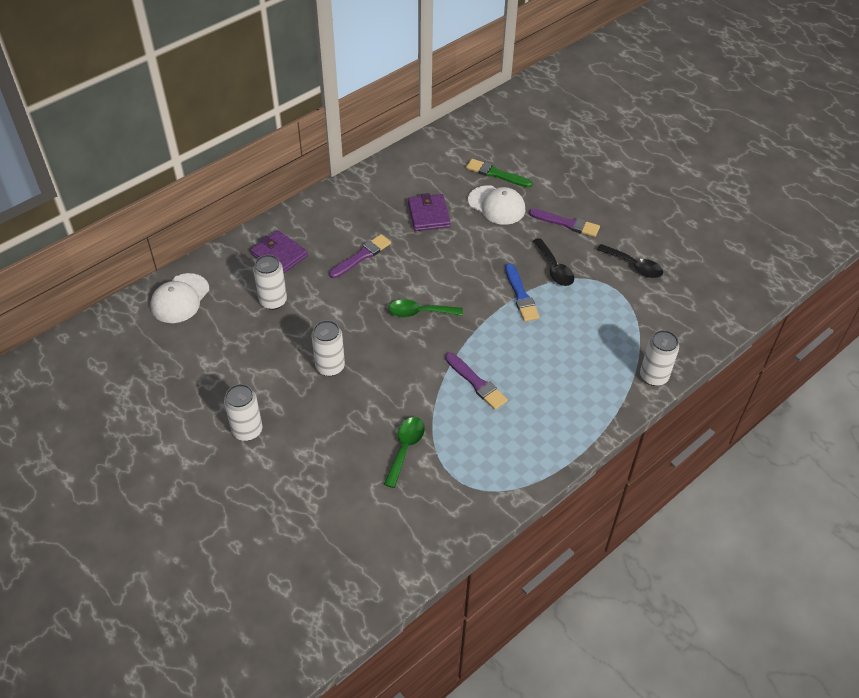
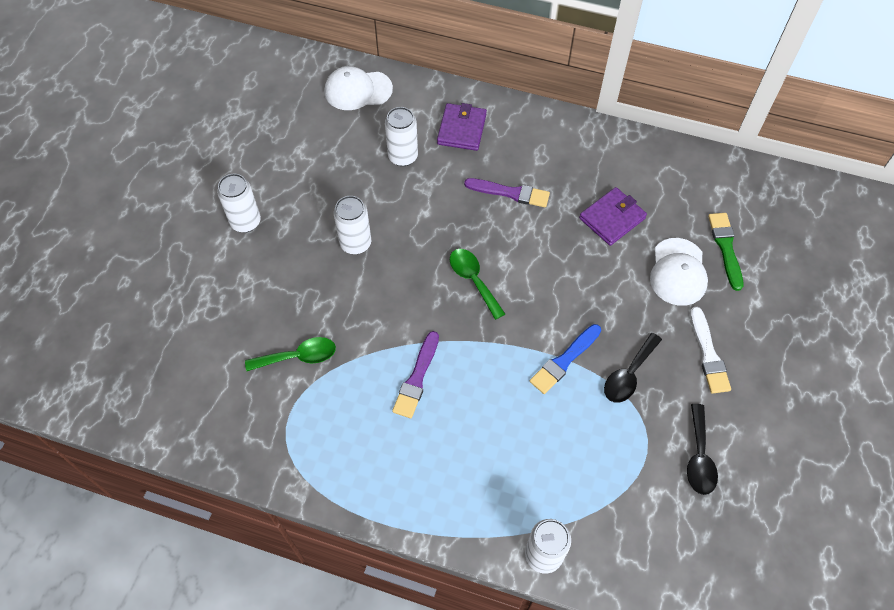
camera: 60 degrees right, 10 degrees up
(566, 223) = (708, 354): purple brush -> white brush

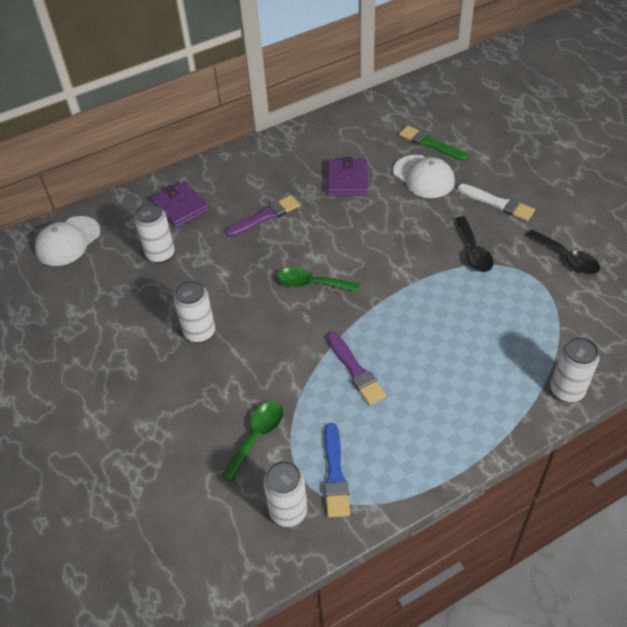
camera: 45 degrees left, 10 degrees down
(245, 222) = (92, 391): white can -> white can (288, 511)
(564, 360) = (429, 277): blue brush -> blue brush (335, 474)

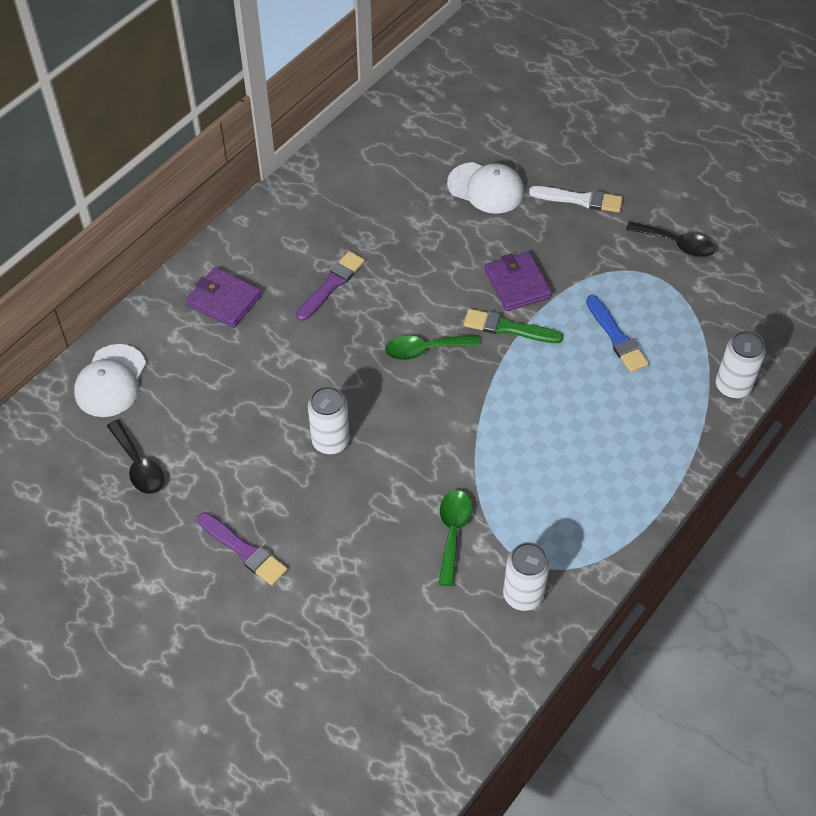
camera: 25 degrees left, 5 degrees up
(160, 254) = (233, 365): white can -> none
(335, 474) = (550, 543): blue brush -> blue brush (616, 337)
(347, 180) = (402, 214): purple wallet -> purple wallet (517, 284)
(356, 371) = (519, 432): purple brush -> purple brush (244, 550)
(430, 144) = (474, 145): green brush -> green brush (508, 328)
(473, 252) = (579, 263): black spoon -> black spoon (139, 465)

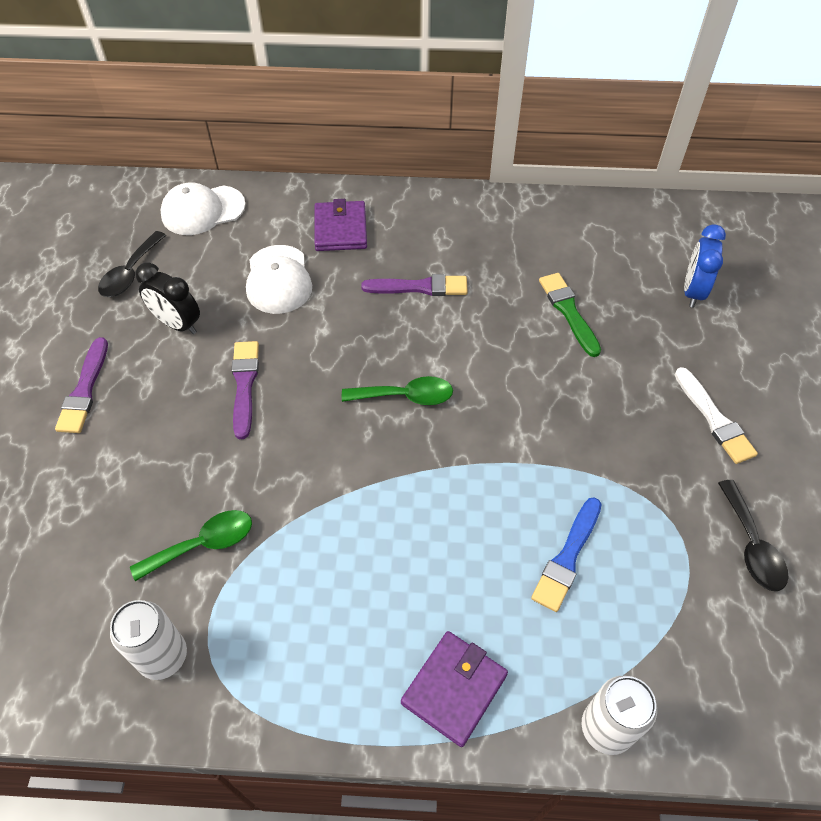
camera: 55 degrees right, 0 degrees up
(228, 457) = (177, 324): none -> black clock
(330, 441) = (244, 385): white can -> purple brush
(424, 350) = (406, 396): green spoon -> green spoon turned 135 degrees clockwise
(473, 139) = (692, 291): none -> blue clock
(486, 188) = (644, 334): white cap -> white cap (278, 280)
(508, 328) = (491, 450): green brush -> green brush (568, 311)
(517, 284) = (553, 426): purple wallet -> purple wallet (454, 689)

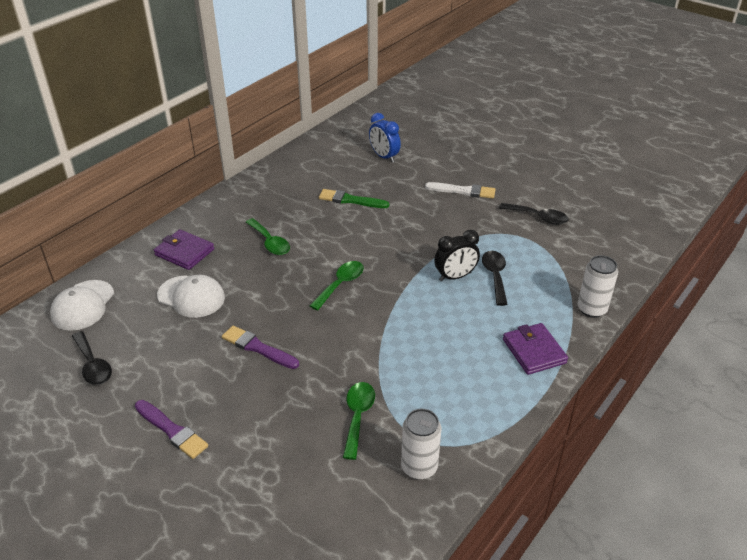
camera: 55 degrees left, 15 degrees down
(177, 324) = (170, 359): black clock -> black clock (455, 276)
(420, 287) = (270, 242): purple brush -> green spoon
(567, 557) = (495, 276): blue brush -> black spoon

